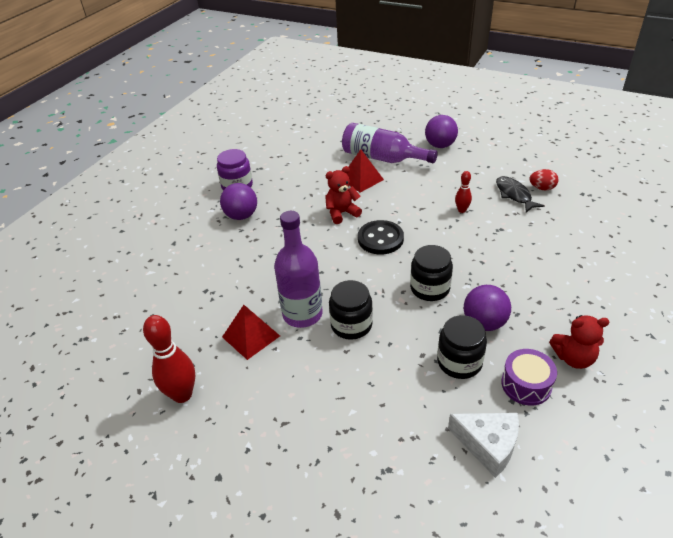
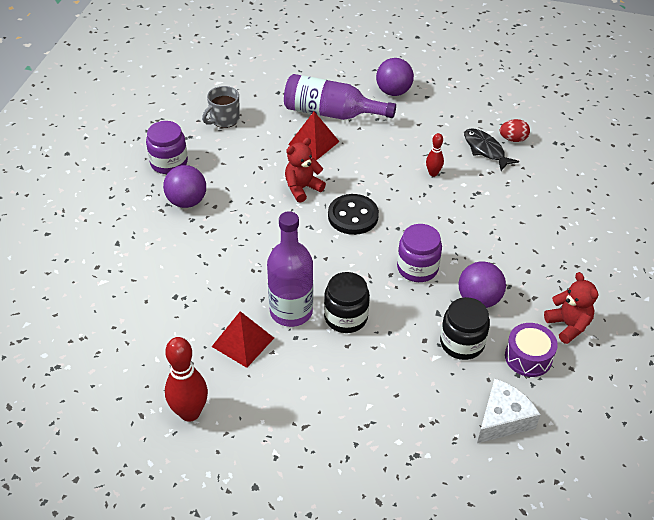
camera: 15 degrees left, 5 degrees up
(292, 157) = (224, 119): none -> grey mug
(430, 288) = (417, 268): black jar -> purple jar
(488, 445) = (503, 419): white cheese -> white cheese turned 60 degrees counterclockwise
(573, 358) = (568, 325): red teddy bear -> red teddy bear turned 105 degrees counterclockwise

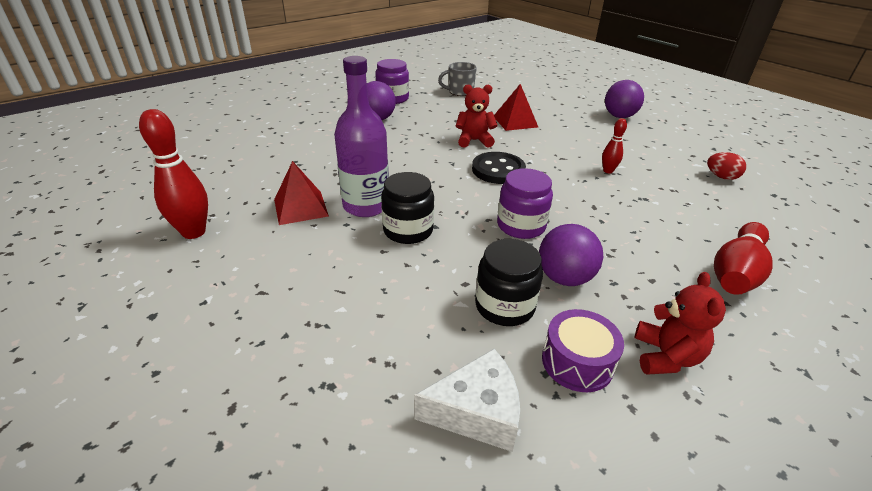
camera: 35 degrees right, 10 degrees down
(331, 113) = (549, 112): purple bottle -> none
(485, 150) = (681, 174): black fish -> none
(569, 236) = (736, 272): none -> red bowling pin

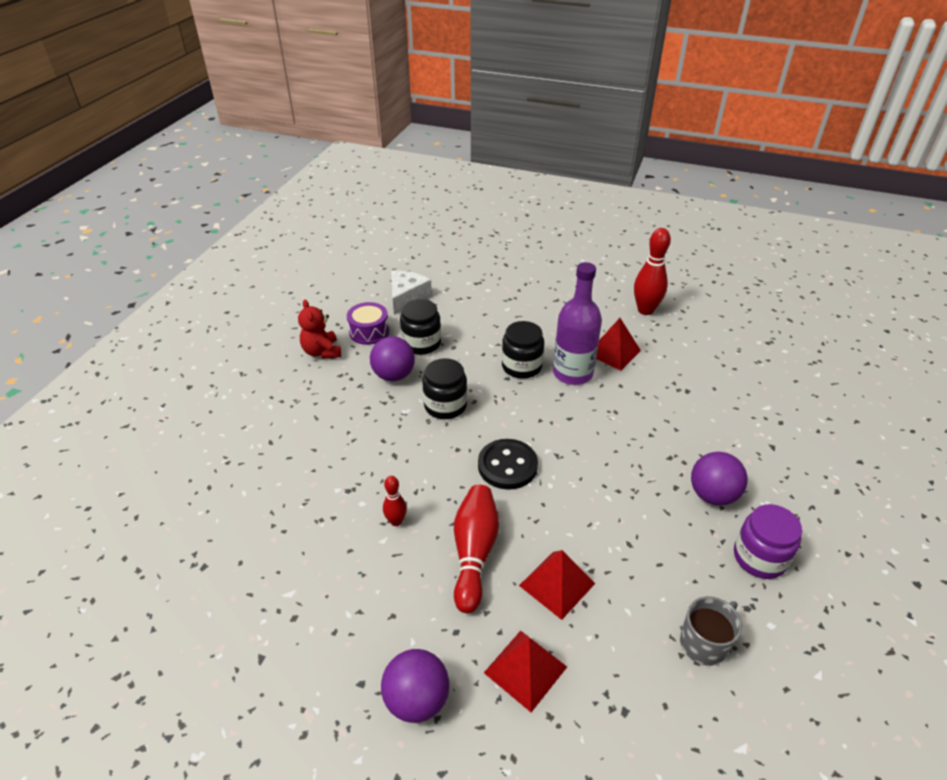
camera: 150 degrees right, 5 degrees up
(474, 141) = (569, 507): red teddy bear -> none
(477, 412) = (407, 297): white cheese -> white cheese turned 150 degrees clockwise
(521, 226) = (445, 405): purple jar -> black jar
(556, 108) = (525, 669): none -> red pyramid
(721, 177) = (261, 576): red egg -> none
(736, 272) = (269, 430): red bowling pin -> red bowling pin (474, 553)

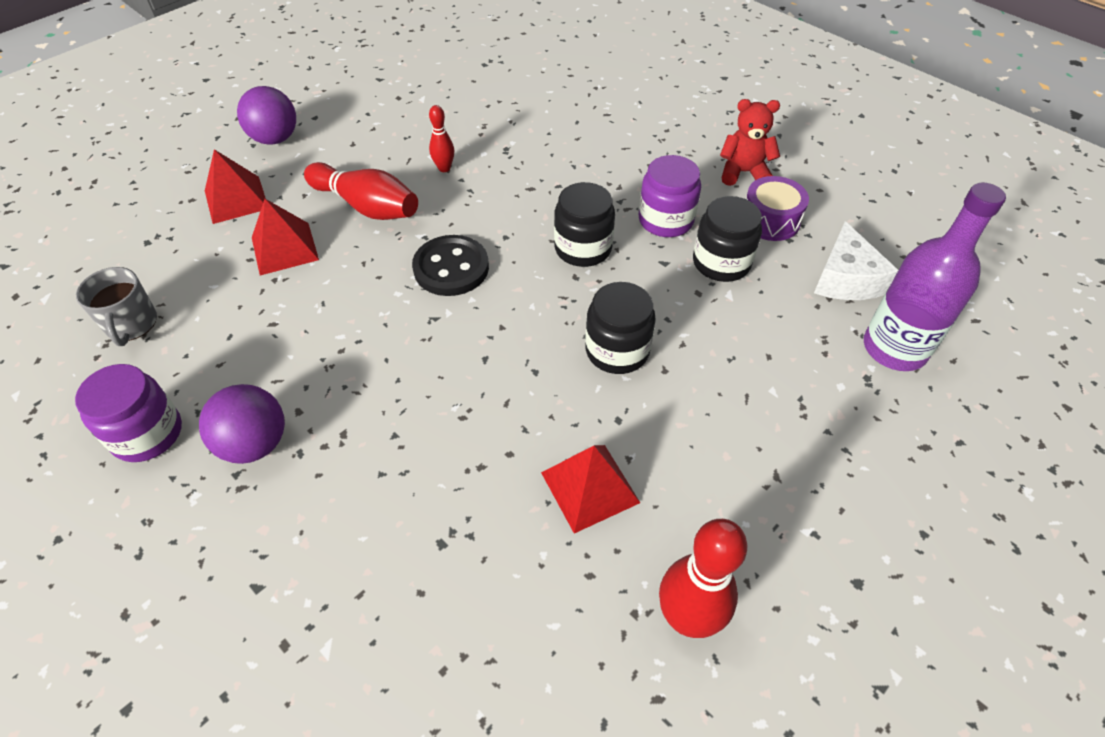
camera: 115 degrees right, 10 degrees up
(394, 375) = (665, 220): purple ball -> purple jar
(407, 297) = (846, 279): white cheese -> white cheese turned 45 degrees clockwise
(572, 373) = (570, 405): purple bottle -> purple bottle (894, 348)

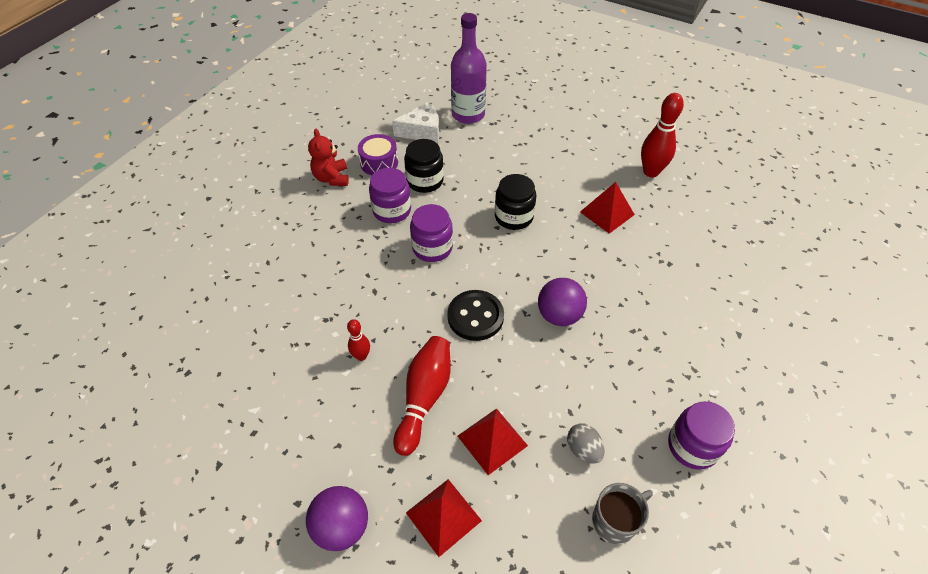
camera: 105 degrees left, 0 degrees up
(221, 321) = (583, 449): none -> grey egg
(255, 444) = (664, 375): purple ball -> purple ball (559, 315)
(583, 248) = (432, 248): black jar -> purple jar

